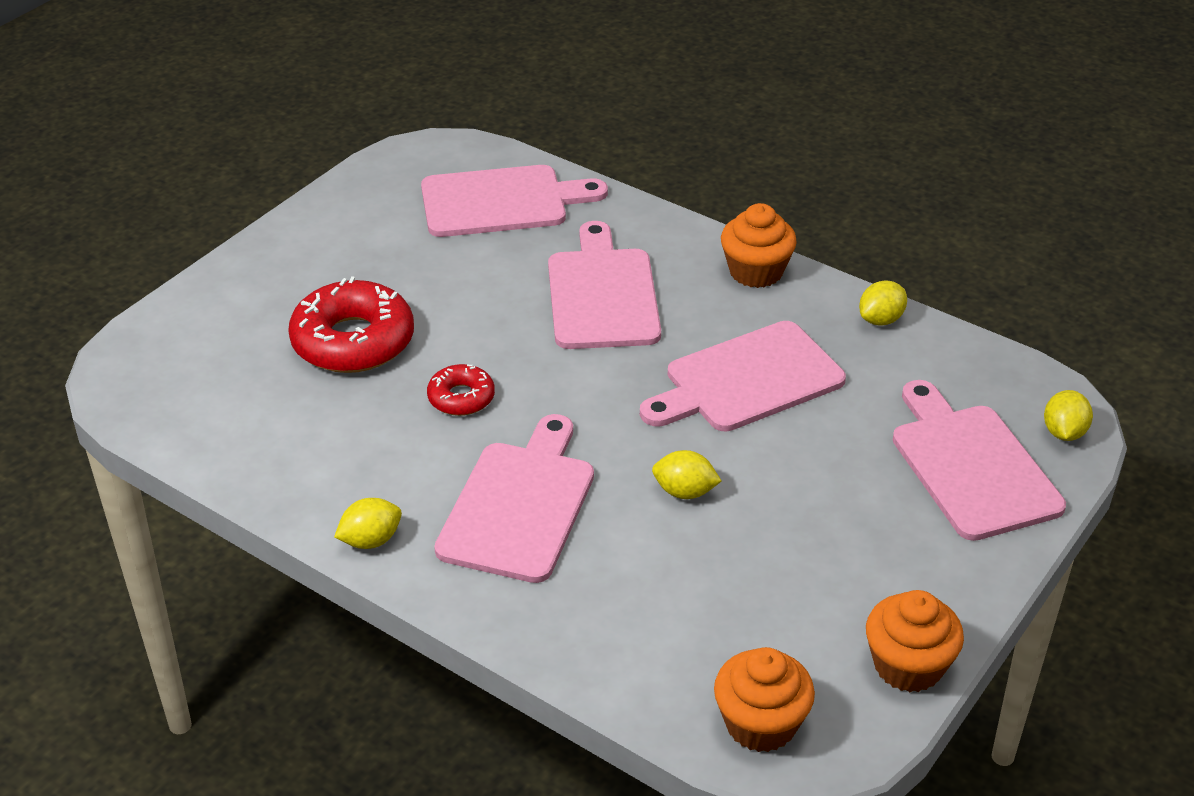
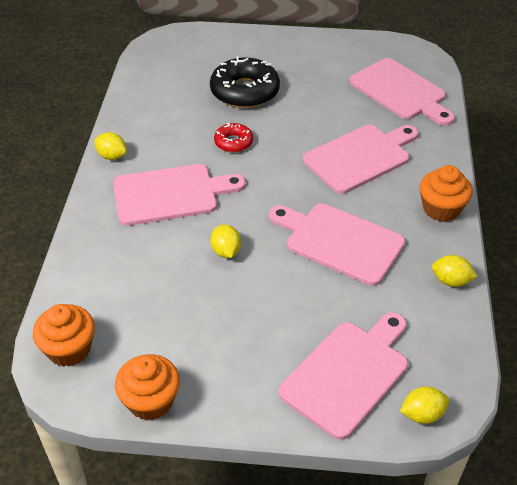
camera: 60 degrees right, 5 degrees up
(353, 341) = (245, 91): red donut -> black donut

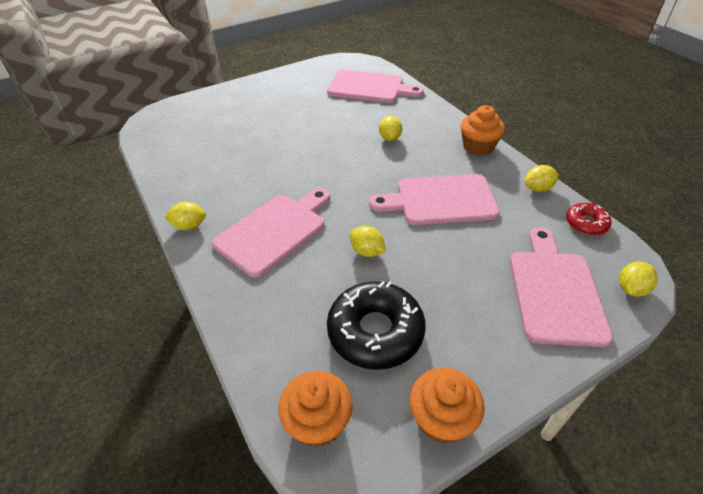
camera: 35 degrees left, 0 degrees up
(233, 142) = (286, 168): red donut -> red donut (586, 223)
(245, 91) = (257, 130): black donut -> black donut (375, 332)
(360, 157) = (390, 138): pink cutting board -> yellow lemon

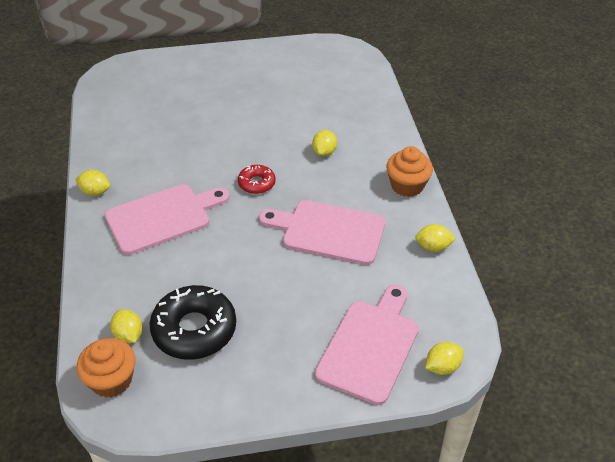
camera: 20 degrees right, 0 degrees up
(367, 251) = (230, 260): yellow lemon -> yellow lemon (129, 335)
(369, 87) = (342, 87): pink cutting board -> none
(441, 419) = (203, 410): orange cupcake -> none
(586, 223) = (452, 295): red donut -> red donut (256, 183)

